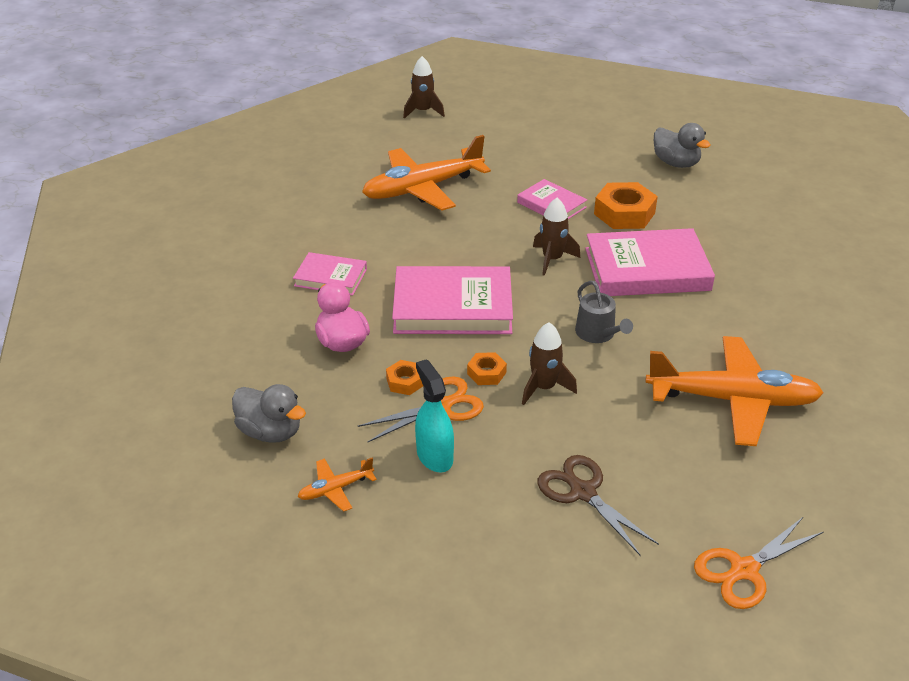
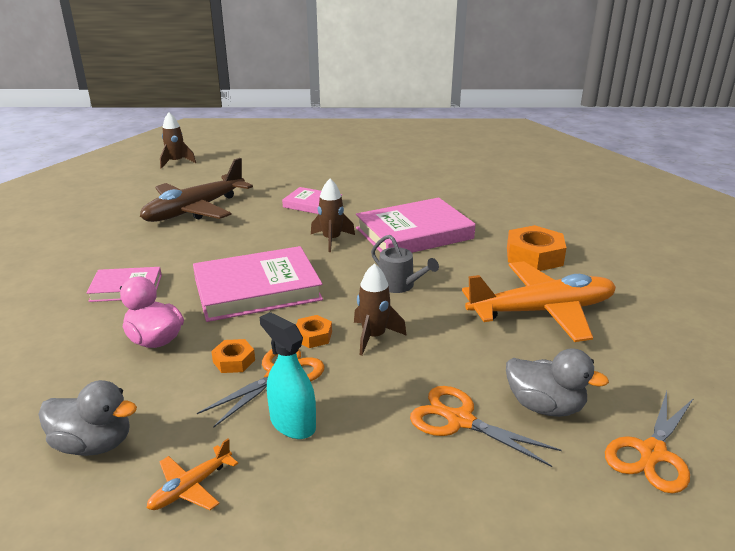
camera: 20 degrees left, 10 degrees down
(423, 188) = (195, 210): orange plane -> brown plane
(583, 492) = (460, 420): brown scissors -> orange scissors
(624, 213) = (375, 201): orange nut -> orange nut (534, 256)
(676, 163) = (396, 166): grey duck -> grey duck (545, 406)

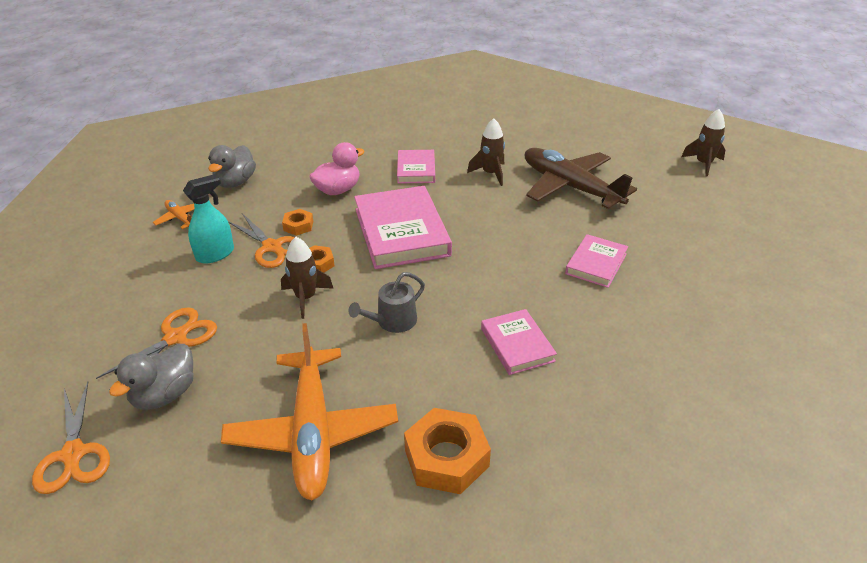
camera: 95 degrees right, 10 degrees up
(331, 240) = (500, 277): brown rocket -> brown rocket (490, 174)
(414, 233) = (517, 345): pink book -> pink book, size x0.55
(652, 453) = (73, 454): orange scissors -> orange scissors turned 150 degrees counterclockwise

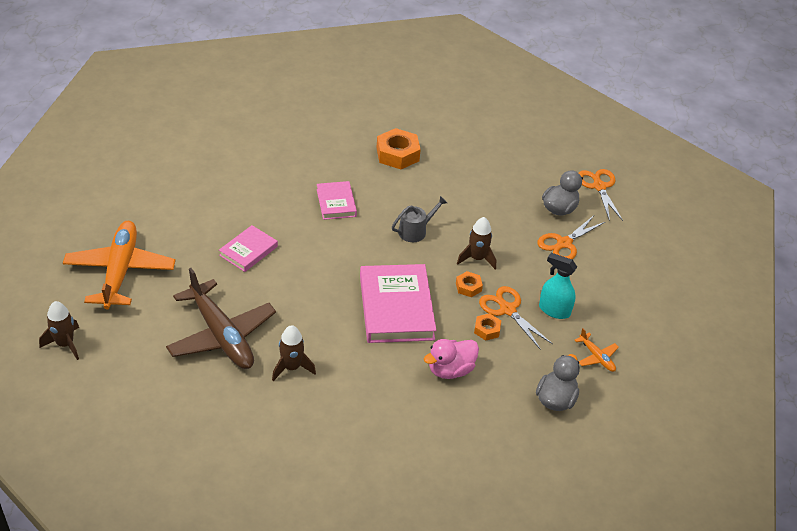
camera: 175 degrees left, 5 degrees up
(215, 254) = (554, 310): turquoise spray bottle -> turquoise spray bottle turned 60 degrees clockwise
(312, 431) = (469, 177): orange plane -> orange plane (120, 271)
(416, 169) = (367, 387): pink book -> none

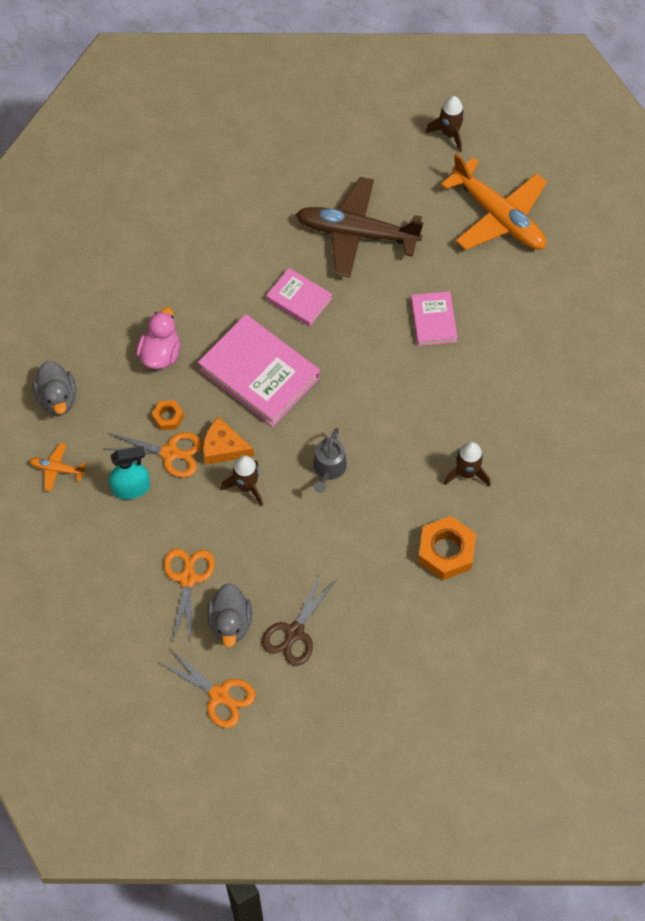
camera: 140 degrees right, 20 degrees up
(291, 367) = (276, 253): brown rocket -> brown rocket (467, 473)
(336, 203) = (428, 437): pink book -> pink book (299, 299)
(468, 287) = (223, 448): orange nut -> orange cheese
(526, 181) = (294, 632): none -> brown scissors

